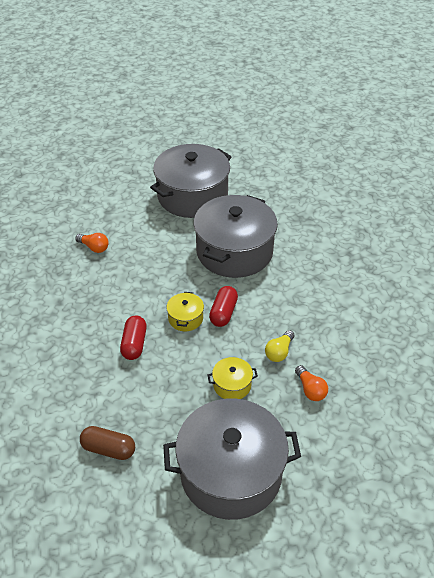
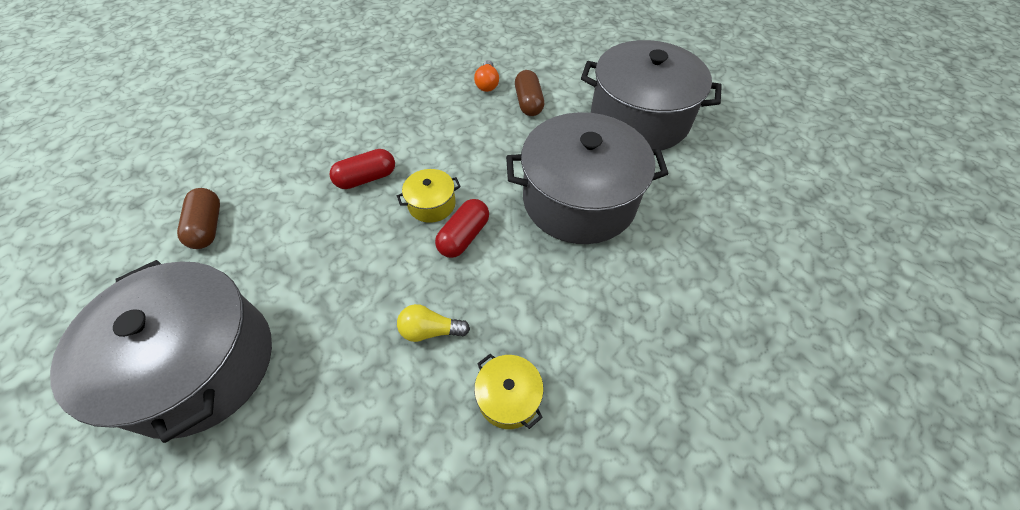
camera: 60 degrees right, 10 degrees up
(133, 236) = (528, 103): none -> brown capsule
(223, 313) = (464, 236): red capsule -> red capsule turned 45 degrees counterclockwise
(232, 385) = (346, 300): yellow pot -> yellow pot (509, 397)
(310, 389) = (379, 403): orange light bulb -> none

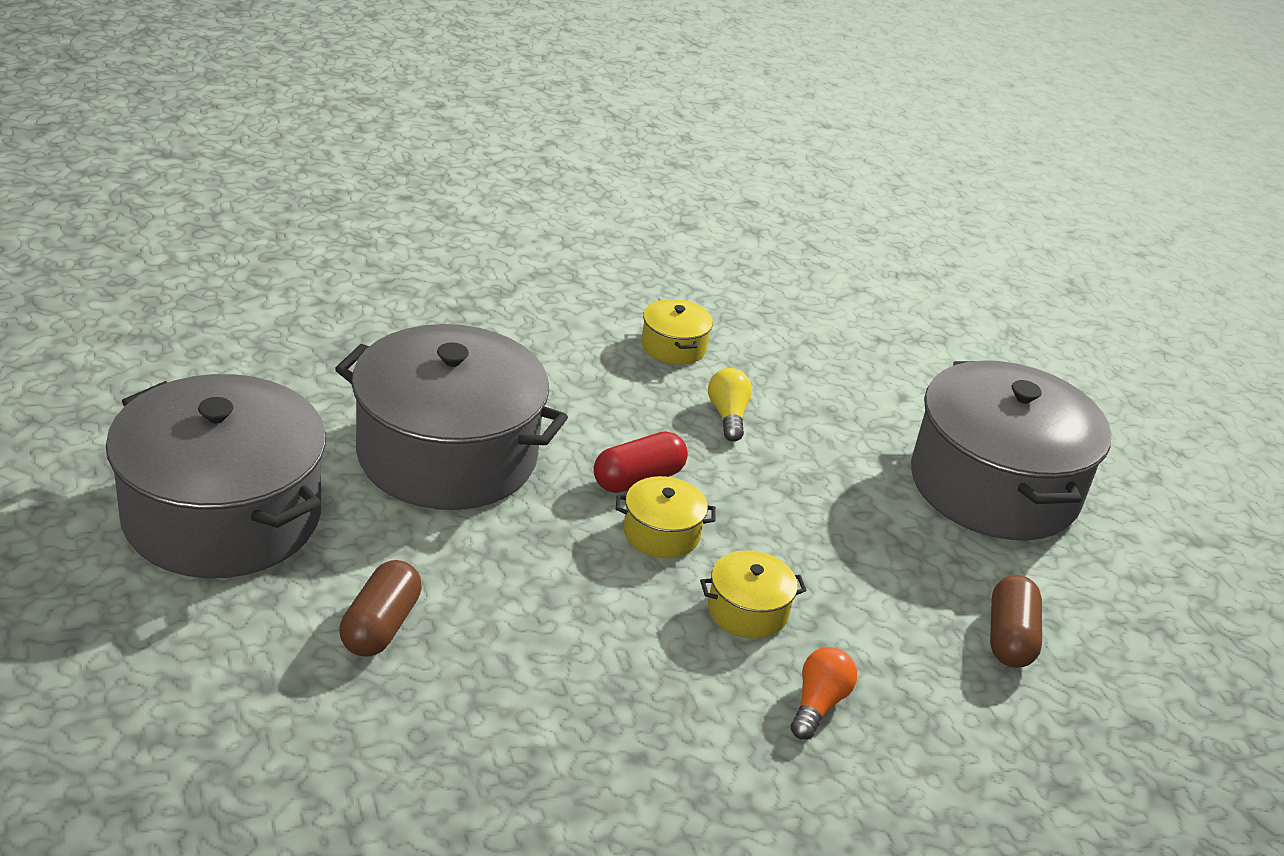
camera: 160 degrees left, 20 degrees down
(366, 178) = (747, 611): red capsule -> yellow pot
(430, 330) = (728, 416): yellow light bulb -> yellow light bulb turned 120 degrees counterclockwise
(487, 84) = (424, 703): orange light bulb -> orange light bulb (818, 704)

